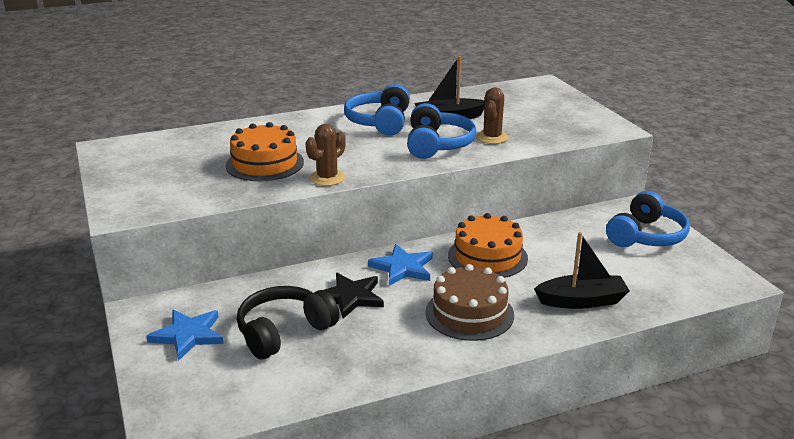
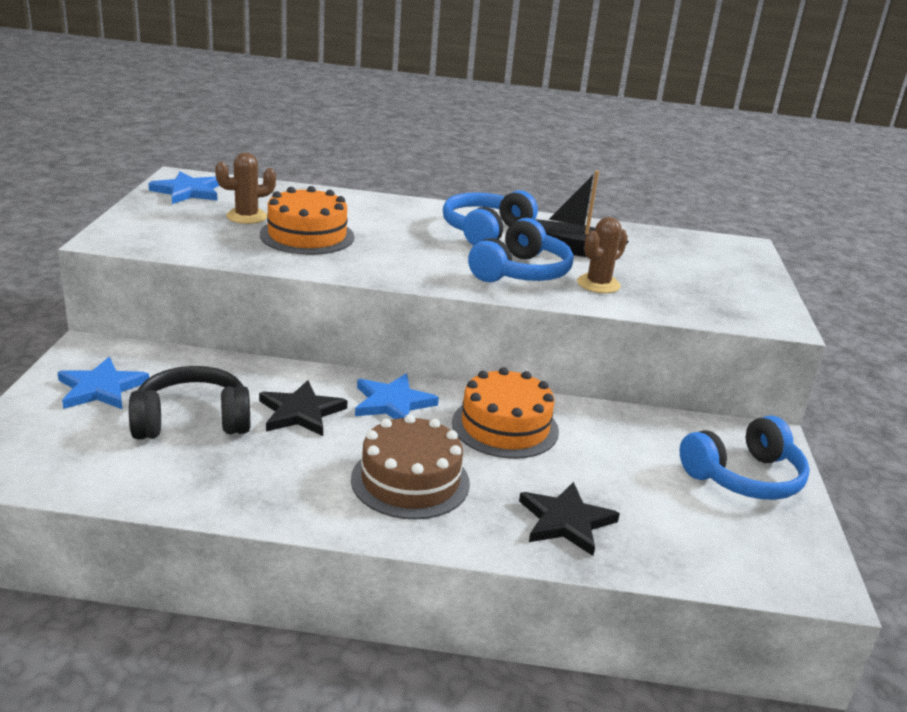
camera: 25 degrees right, 0 degrees up
(127, 157) = (187, 192): none -> blue star
(327, 178) = (351, 268): brown cactus -> brown cactus (247, 216)
(581, 301) = (565, 521): black boat -> black star

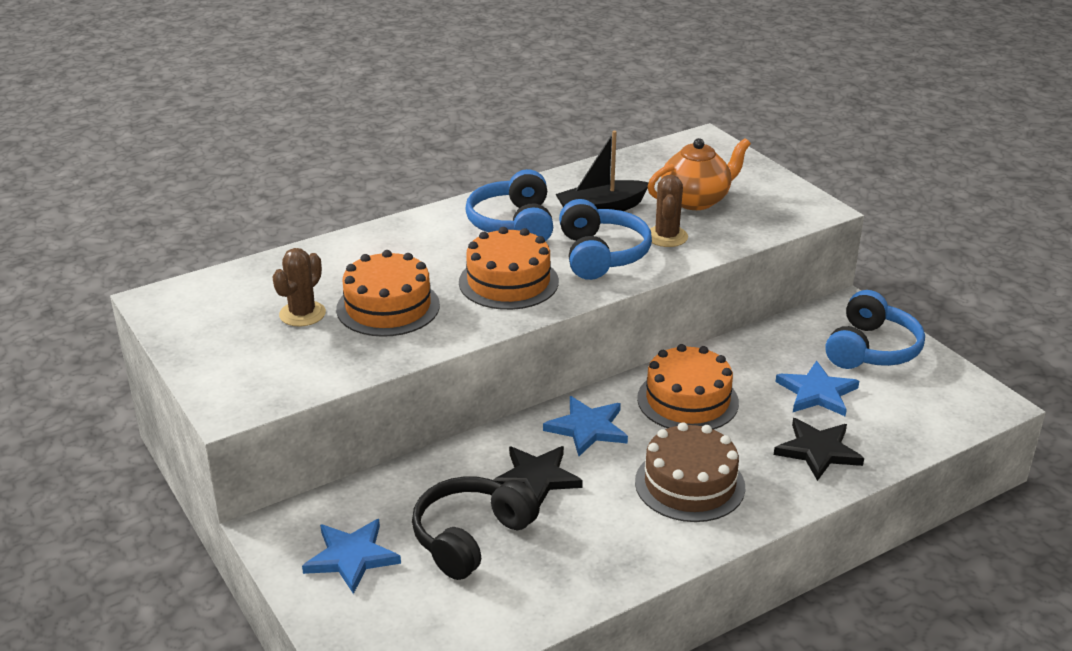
camera: 35 degrees left, 5 degrees up
(187, 192) = (197, 314): blue star -> blue star (817, 393)
(418, 257) = (508, 282): none -> orange cake
(667, 274) = (696, 200): none -> orange teapot

